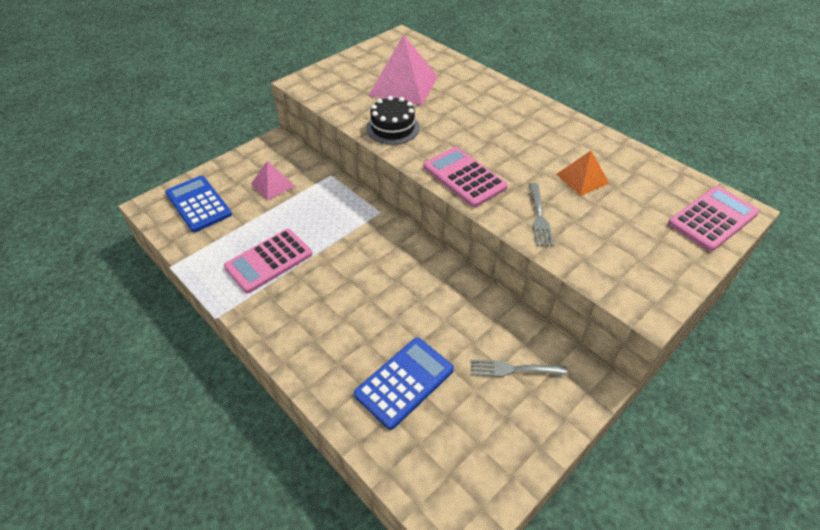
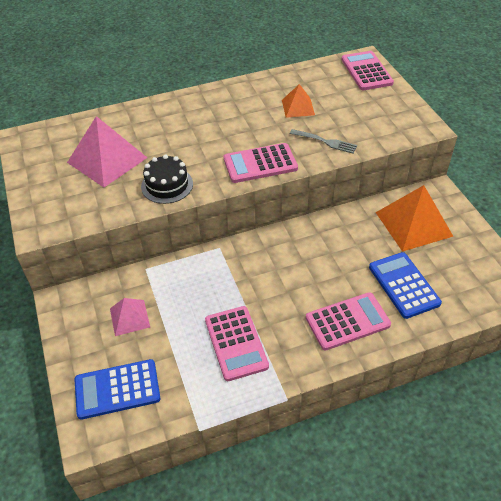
camera: 65 degrees left, 0 degrees up
(328, 341) = (347, 321): none -> pink calculator
(513, 369) = (413, 224): grey fork -> orange pyramid

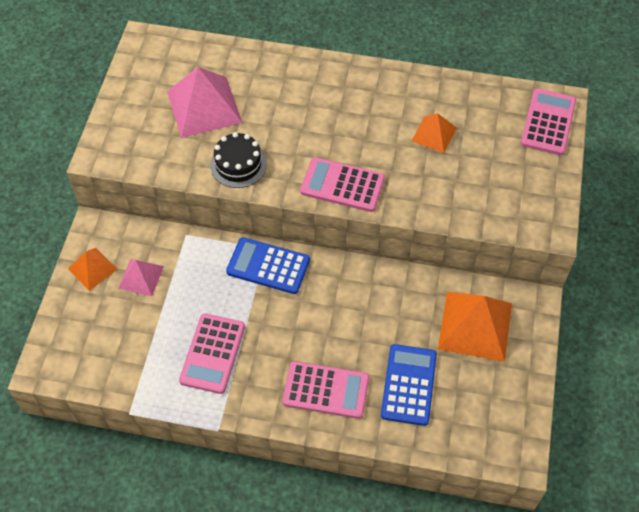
camera: 30 degrees right, 10 degrees up
(80, 332) = (92, 269): none -> orange pyramid
(117, 389) = (89, 339): blue calculator -> blue calculator (268, 266)
(325, 142) = (428, 192): grey fork -> none

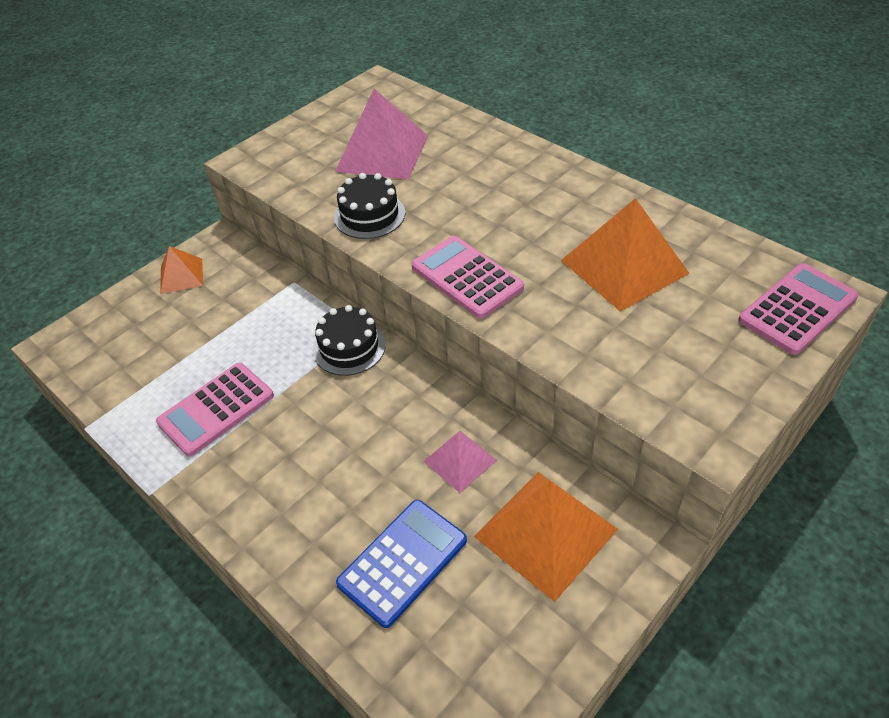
camera: 35 degrees right, 10 degrees down
(141, 277) = (217, 302): pink pyramid -> pink pyramid (460, 460)
(268, 266) = (349, 347): blue calculator -> black cake
(326, 390) = (299, 514): pink calculator -> none
(434, 134) = (624, 266): orange pyramid -> orange pyramid, size x1.80

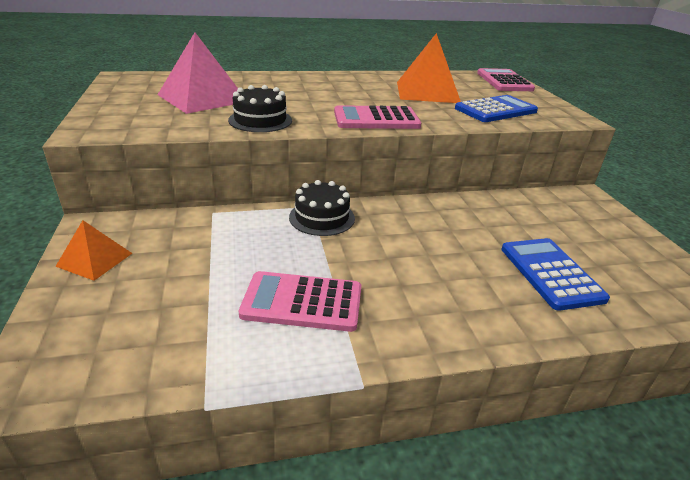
camera: 60 degrees left, 15 degrees down
(216, 409) = (302, 302): pink calculator -> pink calculator turned 105 degrees clockwise
(460, 460) = (477, 220): pink pyramid -> none
(546, 532) = (559, 218): orange pyramid -> none
(635, 350) = (495, 110): none -> blue calculator

